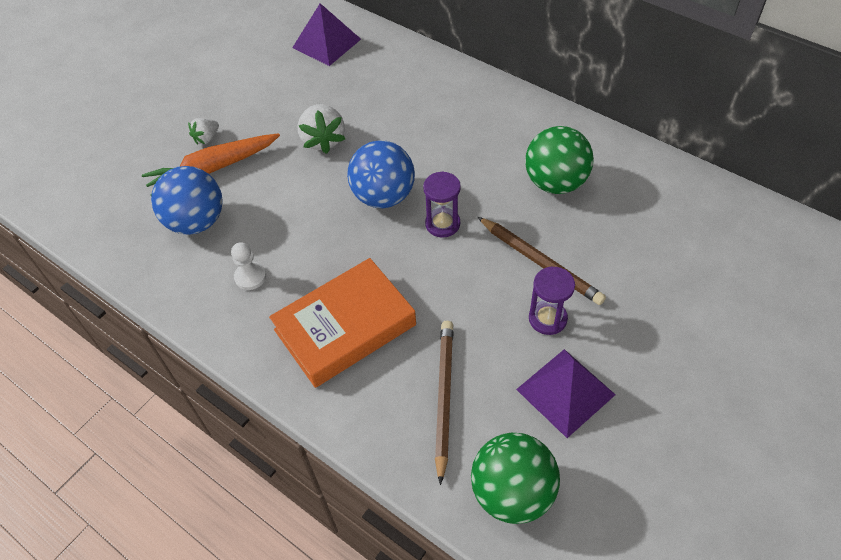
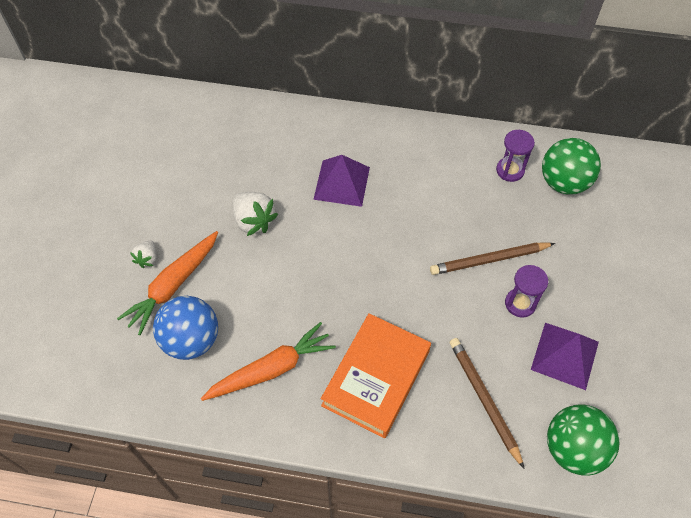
camera: 30 degrees left, 5 degrees up
(250, 277) = (271, 369): white pawn -> orange carrot
(326, 43) = (197, 127): purple pyramid -> purple pyramid (341, 183)
(383, 196) = (336, 252): blue ball -> none
(442, 224) = (397, 258): purple hourglass -> purple hourglass (510, 170)
(540, 262) = (489, 260): brown pencil -> brown pencil turned 150 degrees clockwise
(555, 182) = (461, 188): green ball -> green ball (563, 182)

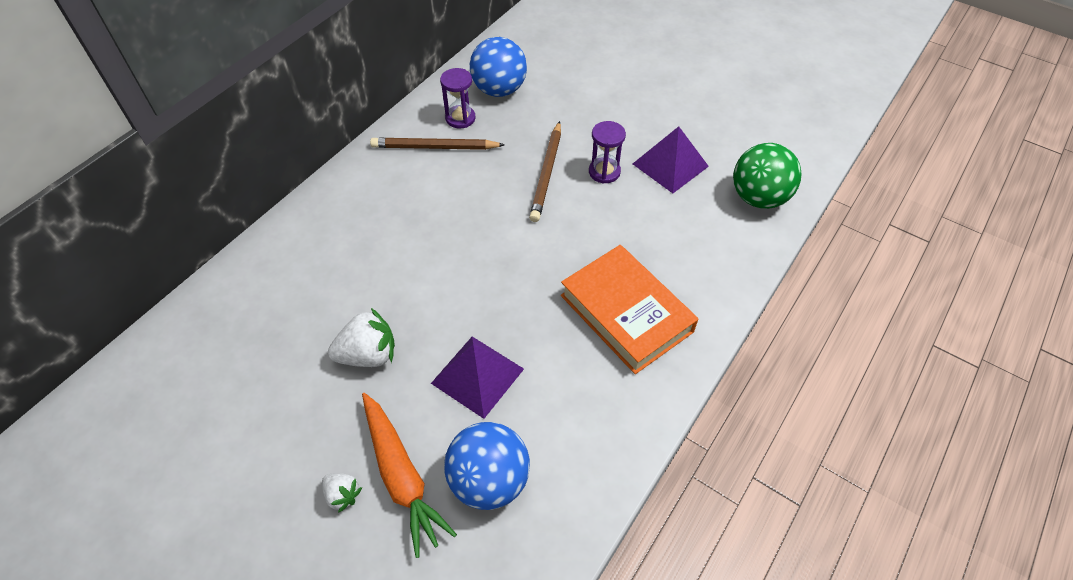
camera: 65 degrees left, 5 degrees down
(271, 369) = (570, 406): orange carrot -> none
(341, 183) = (378, 252): purple pyramid -> purple pyramid (477, 376)
(484, 399) = (687, 238): brown pencil -> brown pencil (435, 147)
(563, 182) = (499, 90): green ball -> blue ball

